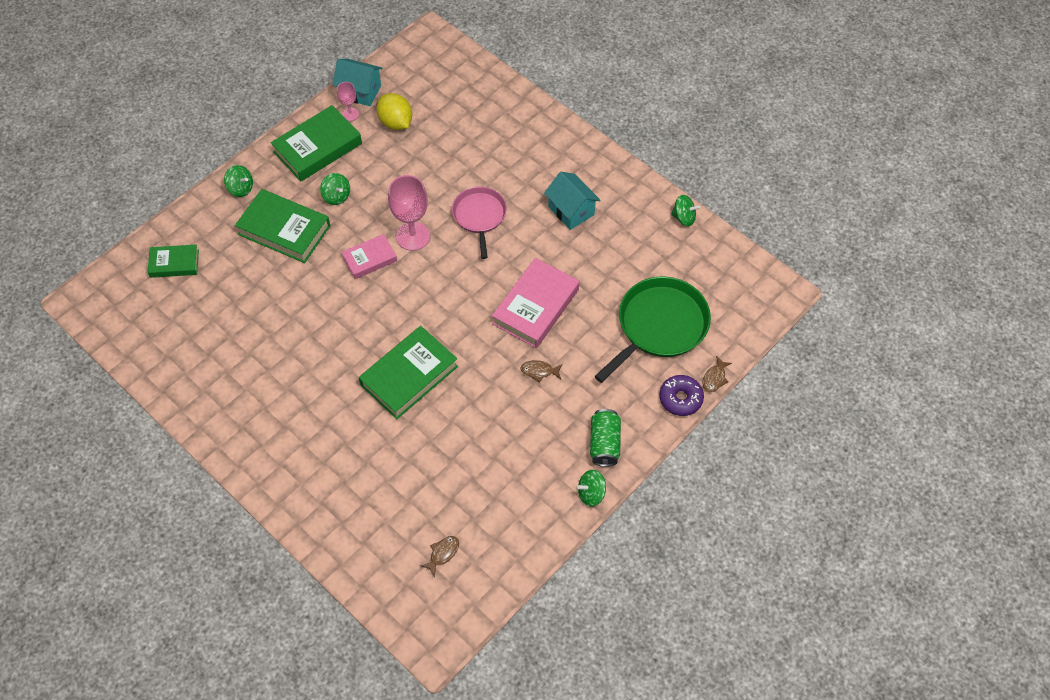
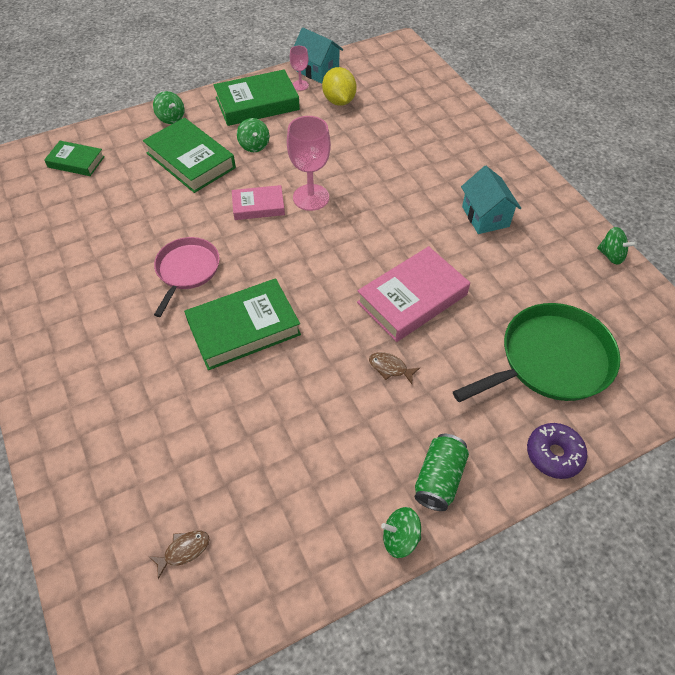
camera: 20 degrees right, 5 degrees down
(479, 216) = (386, 197): pink pan -> pink pan (187, 270)
(714, 378) = (605, 443): brown fish -> none

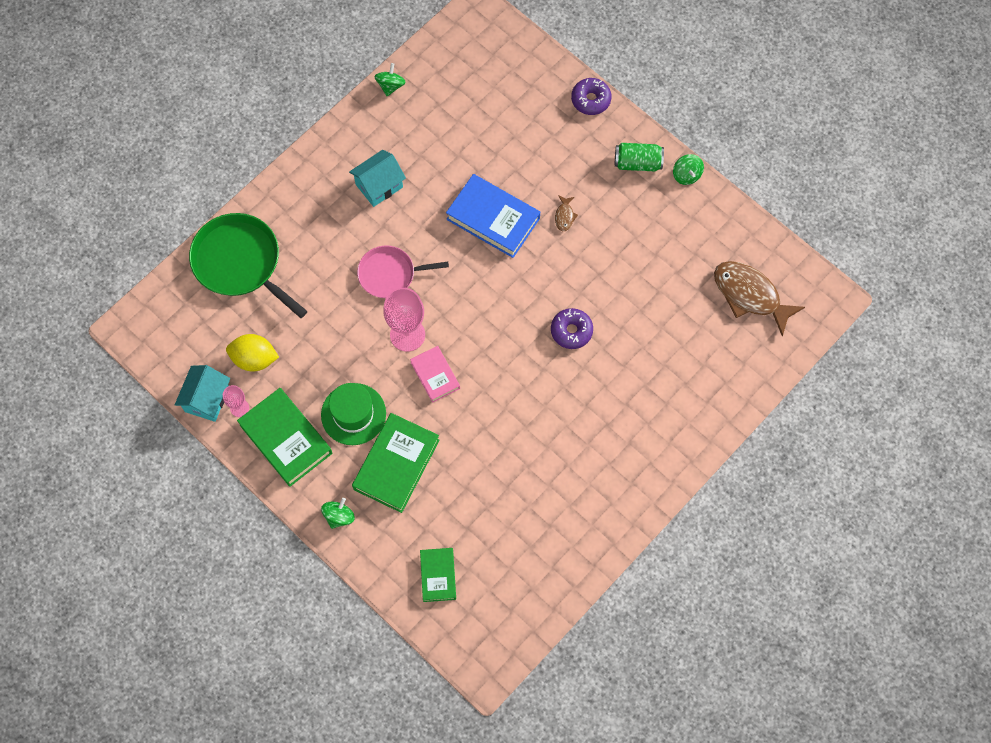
camera: 110 degrees left, 15 degrees up
(184, 551) = (750, 295): brown fish -> brown fish, size x2.35
(187, 270) = (532, 402): pink pan -> pink pan (390, 274)
(244, 328) = (571, 331): green book -> purple donut
(254, 145) = (353, 414): green spinning top -> green hat
(339, 101) = (254, 359): yellow lemon -> yellow lemon turned 45 degrees clockwise
(412, 298) = (493, 219): pink book -> blue book
(550, 360) = (514, 113): green pan -> green pan (240, 262)

